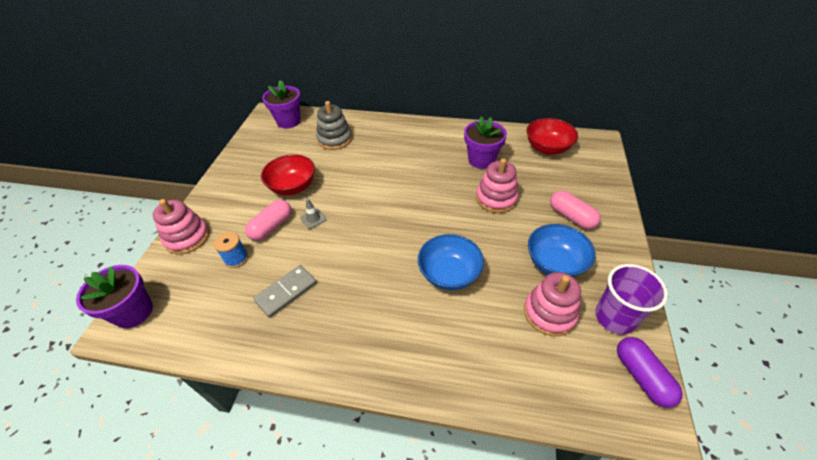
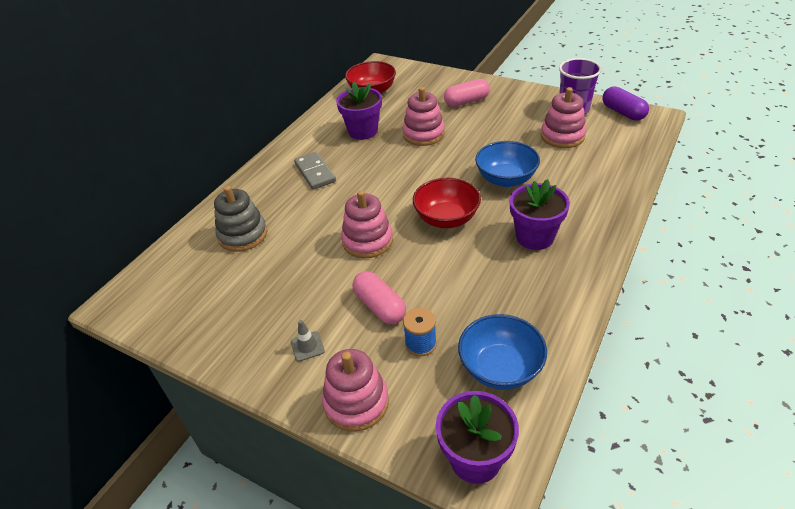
camera: 70 degrees left, 5 degrees down
(286, 292) = (491, 297): grey domino -> grey domino (315, 172)
(288, 121) = (159, 279): purple flower pot -> purple flower pot (534, 237)
(293, 187) = (315, 282): red bowl -> red bowl (446, 218)
(313, 218) = (385, 267): grey traffic cone -> grey traffic cone (307, 346)
(340, 201) = (367, 241): none -> pink stacking toy
(555, 263) = (514, 122): blue bowl -> blue bowl (500, 368)
(641, 376) = (623, 112): purple capsule -> purple capsule turned 60 degrees clockwise

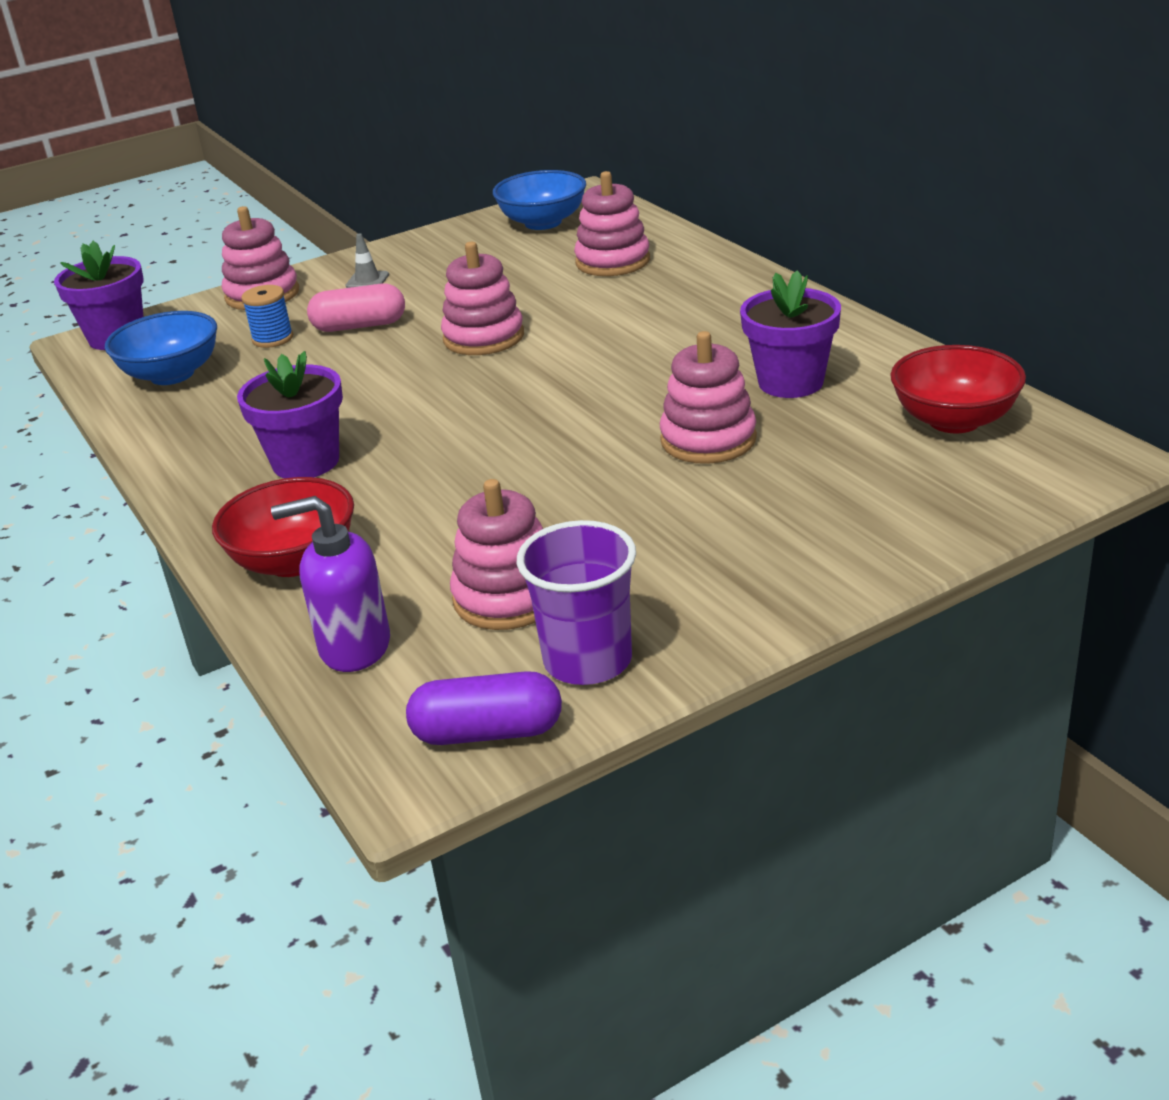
camera: 120 degrees right, 10 degrees down
(243, 235) = (612, 261): grey stacking toy -> pink stacking toy
(315, 172) = (703, 323): grey domino -> none
(446, 218) = (445, 403): red bowl -> red bowl (294, 561)
(466, 101) = (786, 523): pink capsule -> none
(506, 179) = (465, 483): blue bowl -> blue bowl (543, 222)
(623, 154) = (354, 647): none -> purple soap dispenser

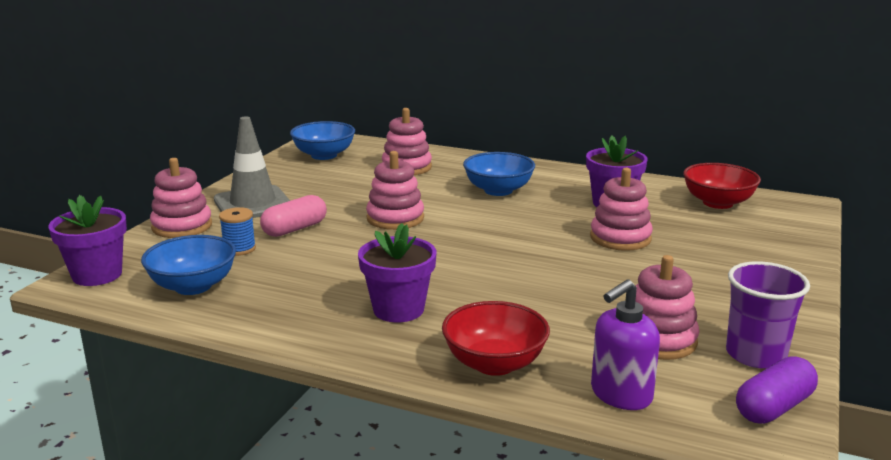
camera: 40 degrees left, 10 degrees down
(367, 280) = (253, 204): grey traffic cone -> grey traffic cone, size x2.46
(670, 324) = (498, 190): none -> blue bowl

